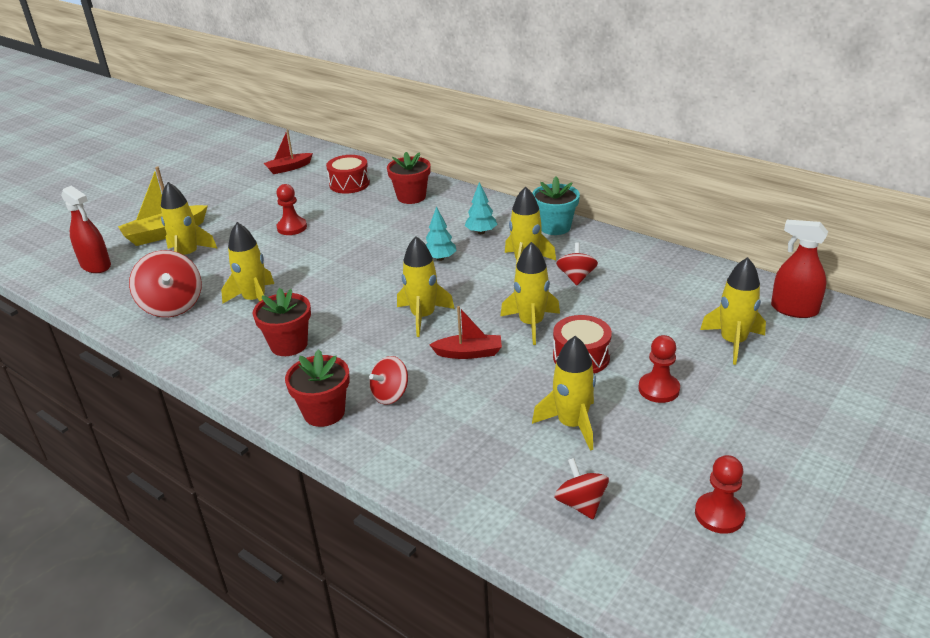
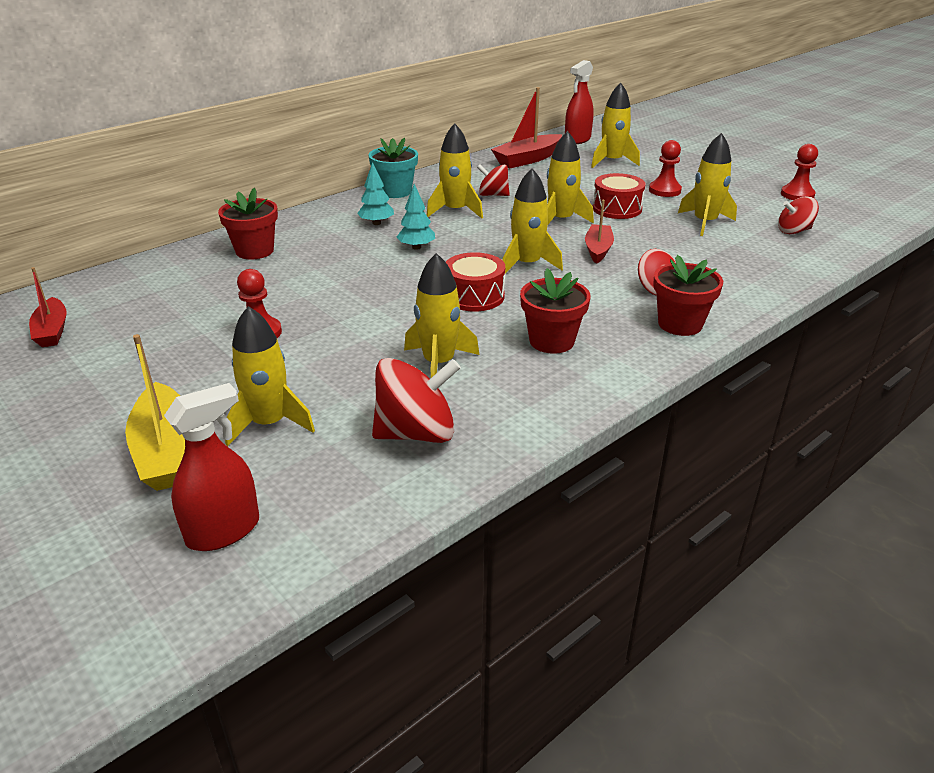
camera: 80 degrees left, 0 degrees up
(349, 184) = (169, 286): red drum -> red drum (474, 296)
(694, 284) = (527, 159): none -> red boat

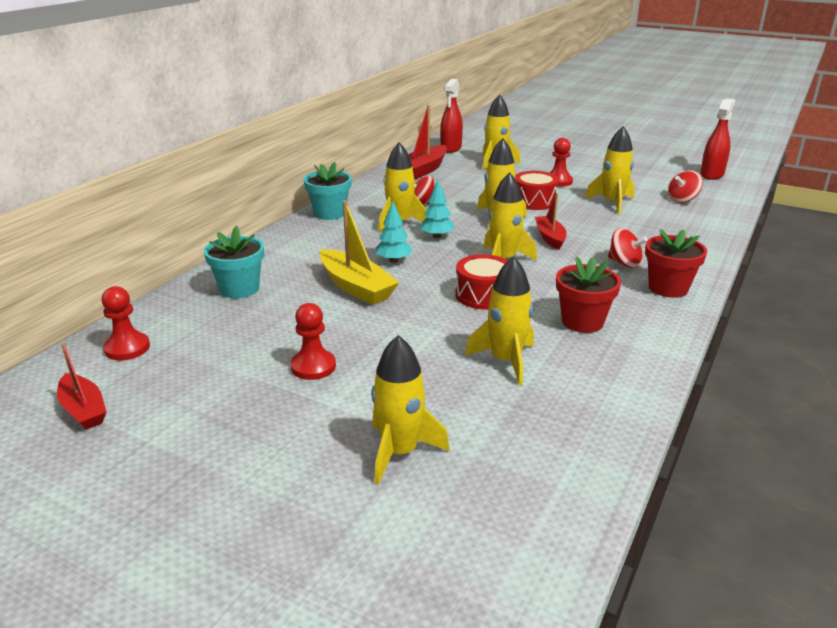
camera: 20 degrees left, 5 degrees down
(166, 451) = (320, 505): yellow boat -> yellow boat (356, 287)
(223, 531) = (447, 570): red spray bottle -> red spray bottle (712, 174)
(254, 251) = (239, 289): red flower pot -> turquoise flower pot
(376, 223) = (337, 244): turquoise tree -> turquoise tree (437, 236)
(416, 433) = (542, 428): red spinning top -> none
(797, 195) = (659, 171): red pawn -> red pawn (127, 348)

